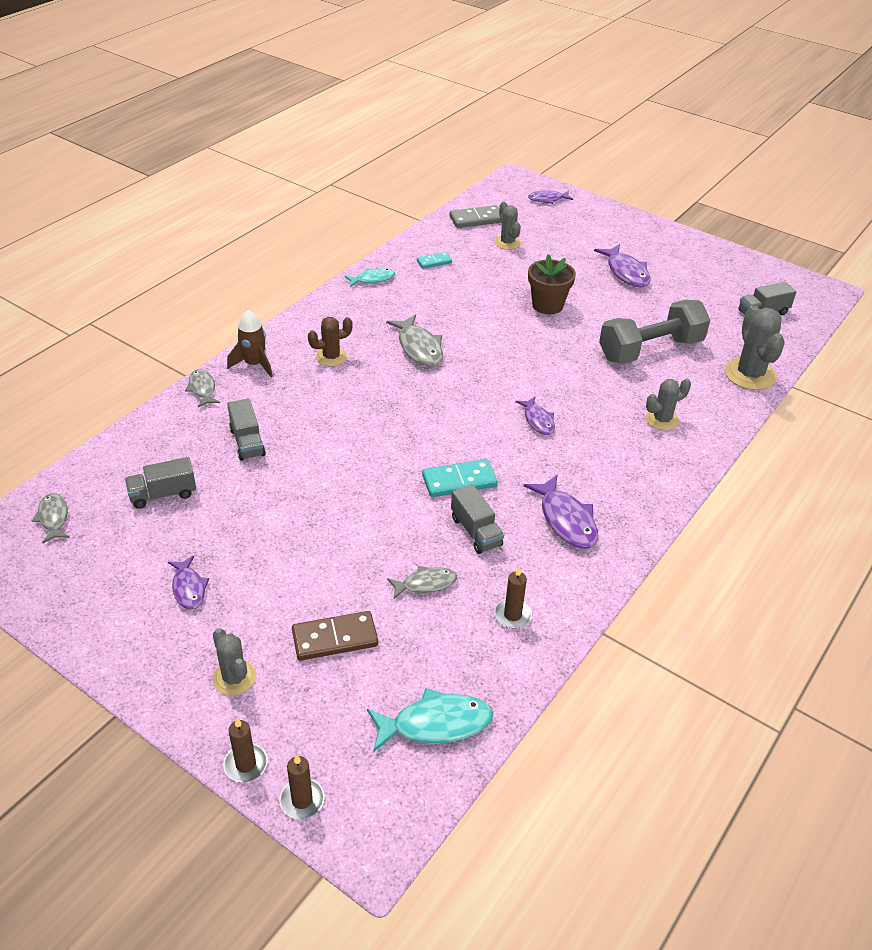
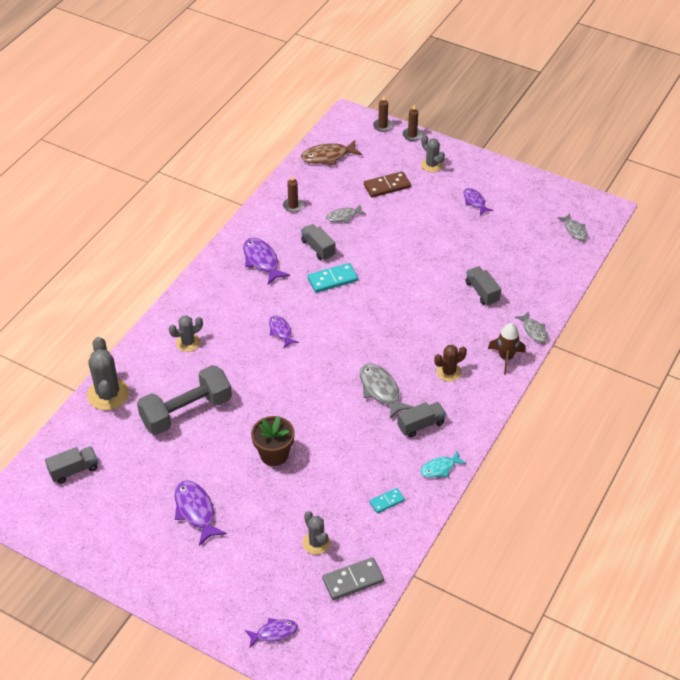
camera: 175 degrees right, 5 degrees up
(163, 494) = (518, 251): grey truck -> grey truck (421, 425)
(435, 724) = (328, 156): turquoise fish -> brown fish

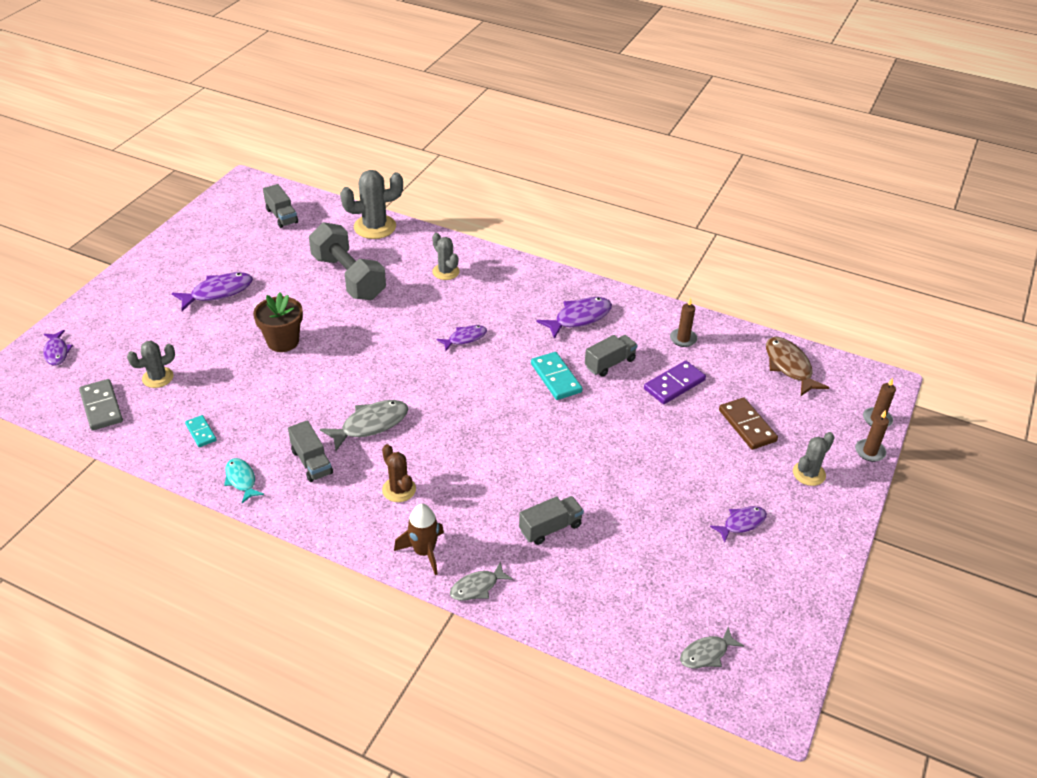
camera: 85 degrees right, 5 degrees down
(343, 216) = (674, 384): grey fish -> purple domino

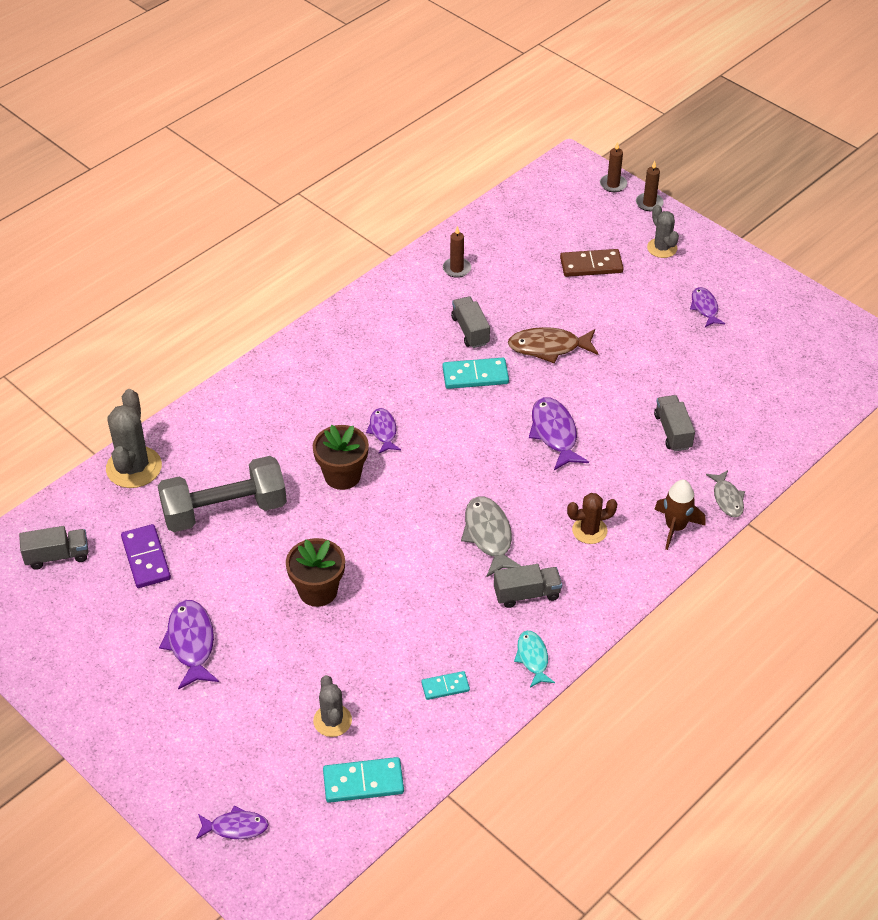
camera: 70 degrees left, 5 degrees up
(101, 407) = (363, 782): grey domino -> turquoise domino
(241, 480) = (532, 658): turquoise fish -> turquoise fish turned 90 degrees clockwise
(406, 327) = (342, 475): none -> brown flower pot
(445, 272) = (258, 421): grey cactus -> none
(579, 318) = (390, 333): purple fish -> purple fish (554, 433)
(674, 384) = (519, 295): purple domino -> purple domino (146, 558)
(706, 654) = (832, 372): grey fish -> none
(789, 366) = (525, 212): brown fish -> brown fish (548, 347)

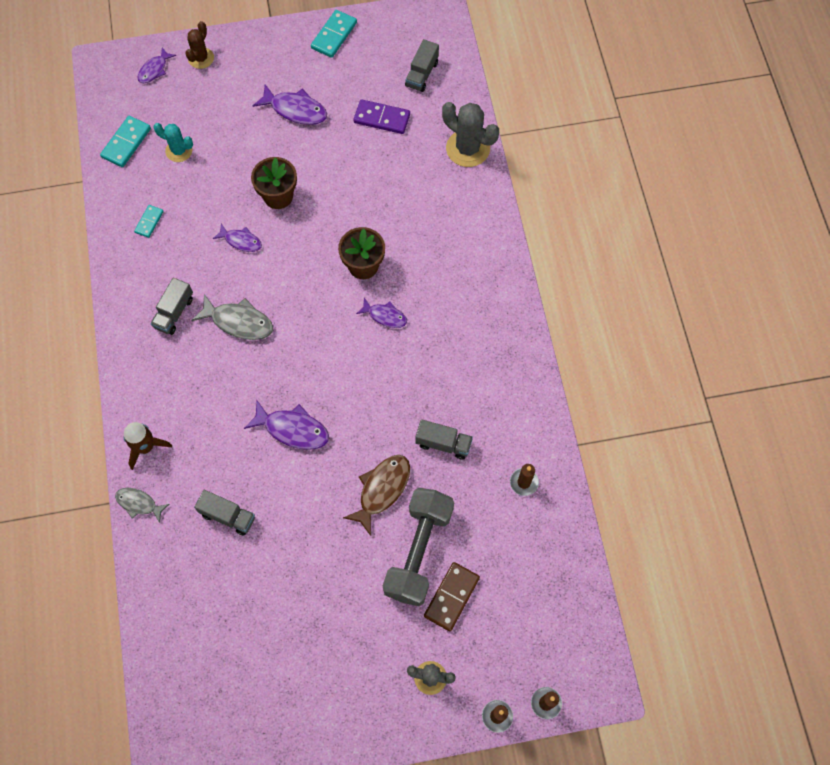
camera: 125 degrees right, 20 degrees up
(225, 510) = (388, 180): grey dumbbell -> grey dumbbell (418, 551)
(332, 720) = (179, 151): grey cactus -> turquoise cactus
(475, 375) = (392, 414): turquoise domino -> turquoise domino (334, 35)
(532, 658) = (126, 283): turquoise fish -> none
(589, 530) = (190, 388): brown cactus -> brown cactus (201, 58)
(704, 307) = (333, 653): purple fish -> purple fish (241, 241)

